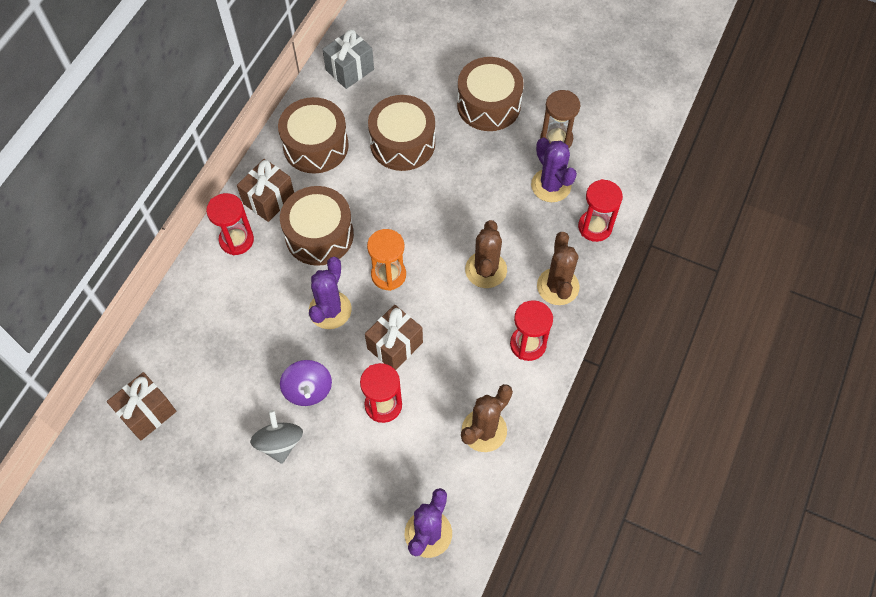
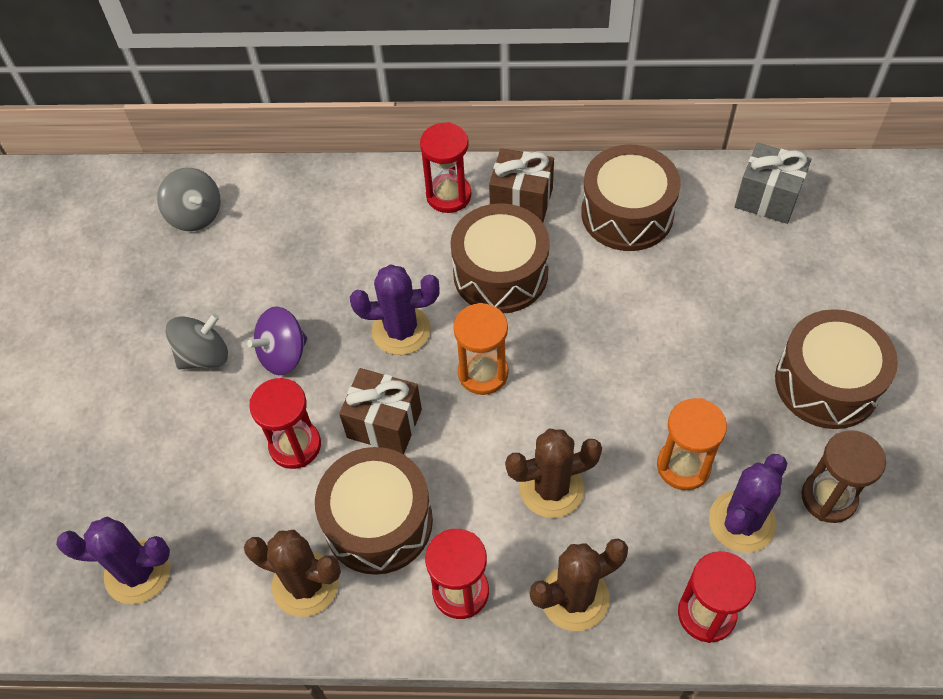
camera: 70 degrees right, 5 degrees down
(147, 413) = (195, 215): brown gift -> grey spinning top
(402, 143) = (692, 305): brown drum -> brown drum (378, 522)
(504, 197) = (683, 466): none -> orange hourglass

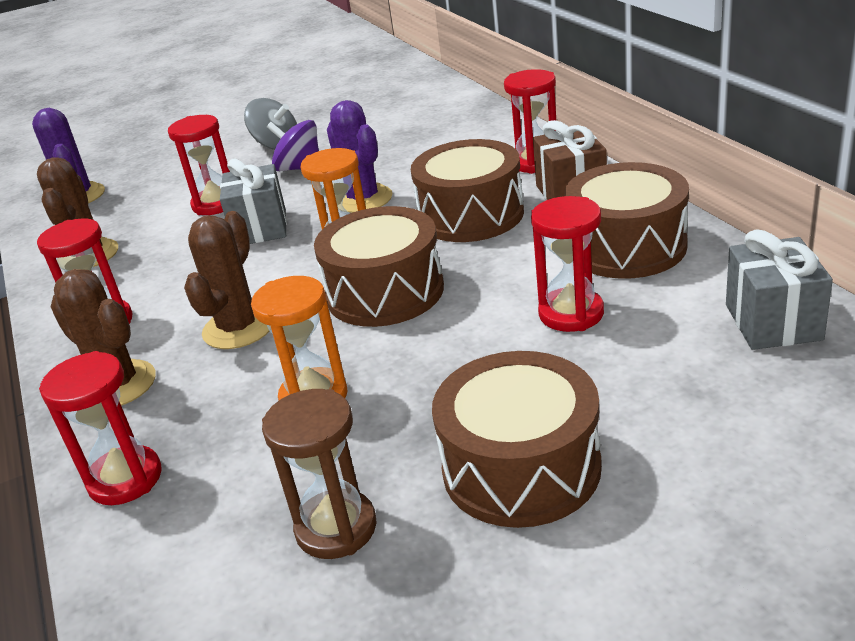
camera: 65 degrees right, 25 degrees down
(195, 215) = (403, 95): grey spinning top -> none
(378, 522) = (160, 262): brown drum -> brown drum (385, 292)
(384, 423) = (260, 228): brown gift -> grey gift
(551, 488) = (238, 328): brown cactus -> brown cactus turned 60 degrees clockwise
(687, 283) = (571, 313): none -> red hourglass
(742, 521) = (261, 465): purple cactus -> none

